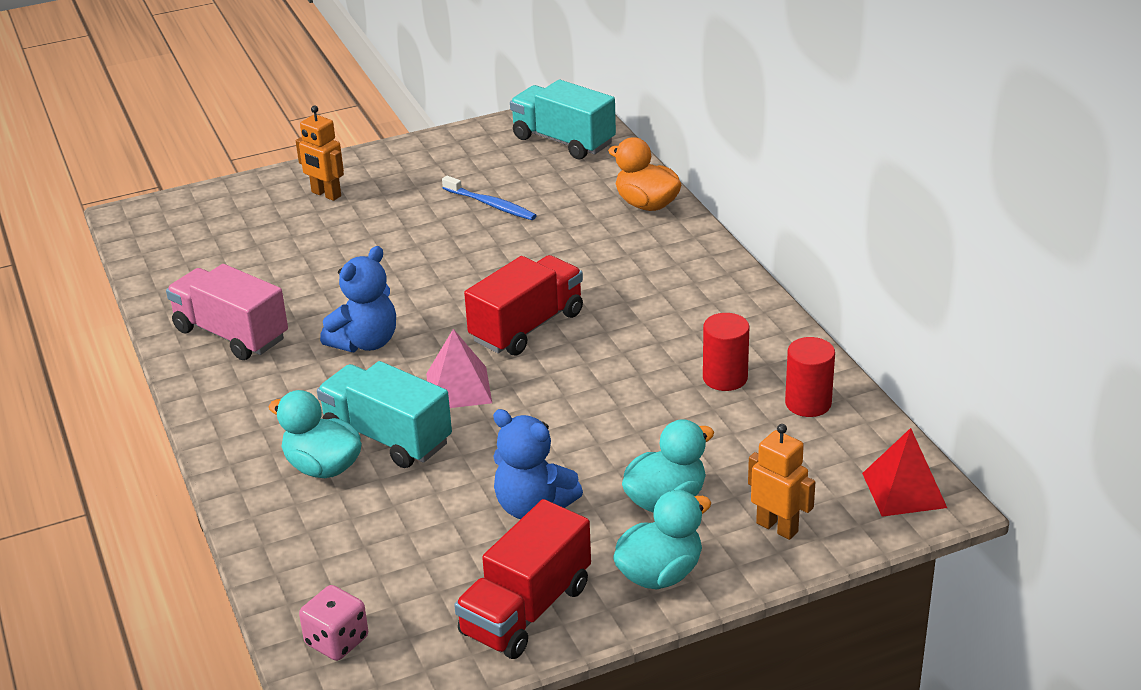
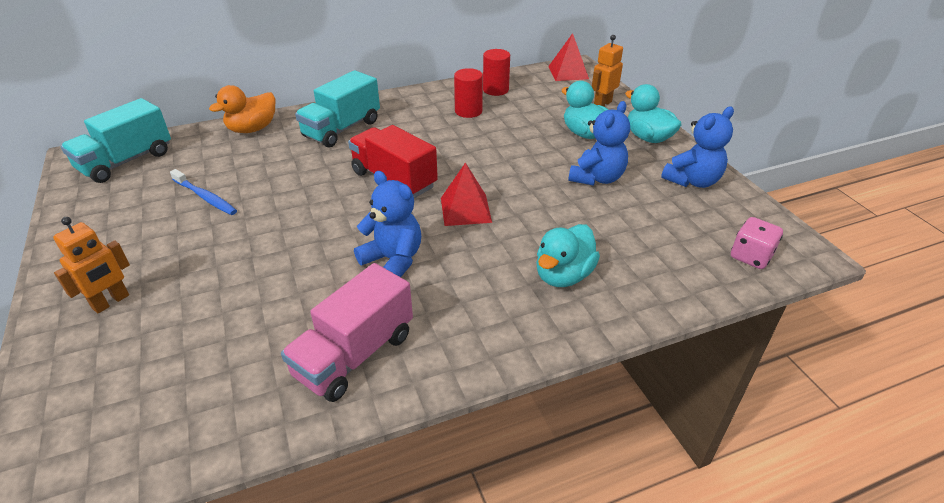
camera: 90 degrees left, 5 degrees up
(387, 437) = (525, 242): turquoise truck -> turquoise truck (342, 129)
(459, 388) = (465, 209): pink pyramid -> red pyramid
(490, 204) = (205, 197): blue toothbrush -> blue toothbrush turned 90 degrees clockwise
(526, 610) = (692, 181): red truck -> blue teddy bear

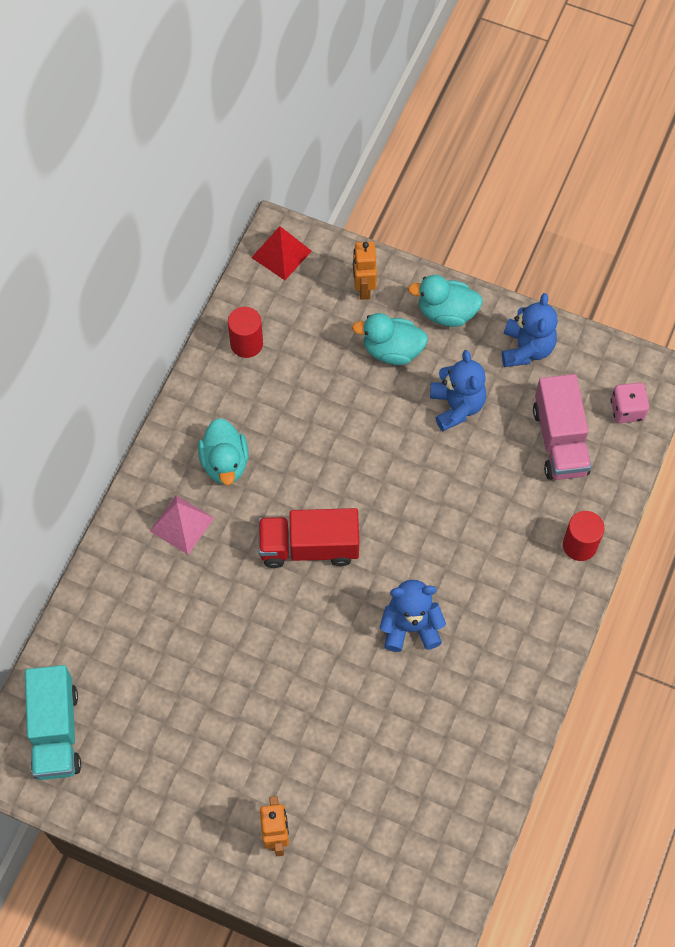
camera: 45 degrees left, 25 degrees up
(205, 197) = (189, 701): blue toothbrush -> none
(252, 129) = (101, 596): orange duck -> none
(342, 129) = (182, 524): turquoise truck -> pink pyramid
(354, 355) = (479, 718): pink truck -> pink truck (559, 440)
(465, 209) = (401, 531): red pyramid -> none
(468, 111) = (260, 400): red cylinder -> red cylinder (579, 545)
(563, 275) = (531, 537): turquoise duck -> turquoise duck (225, 463)

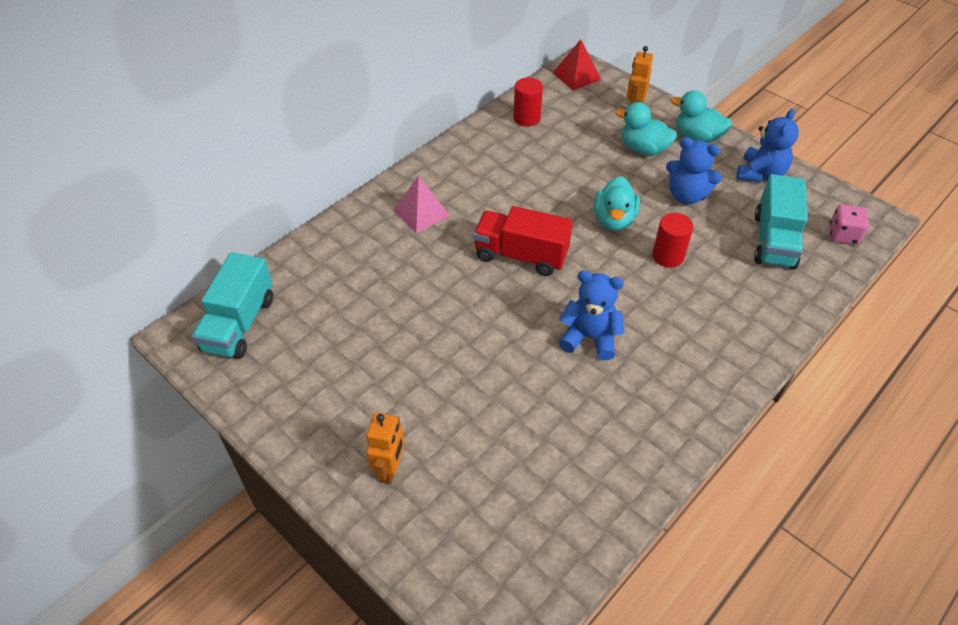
camera: 20 degrees right, 15 degrees down
(225, 463) = (475, 183): turquoise duck -> turquoise duck (614, 220)
(456, 406) = (686, 195): blue teddy bear -> blue teddy bear turned 105 degrees clockwise
(559, 440) = (774, 240): pink truck -> turquoise truck
(579, 545) = (773, 320): red cylinder -> red cylinder (668, 256)

